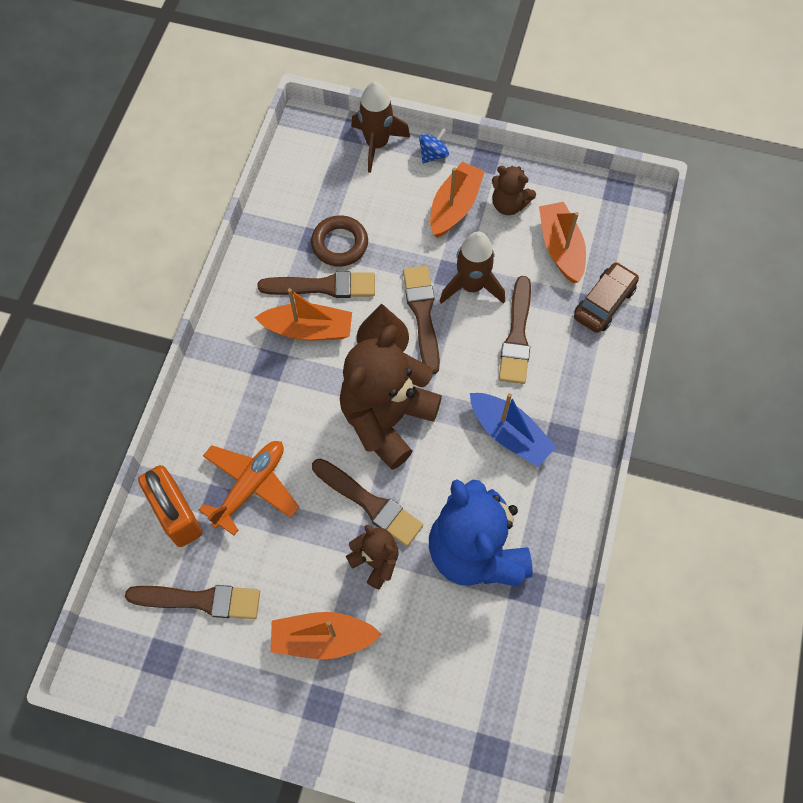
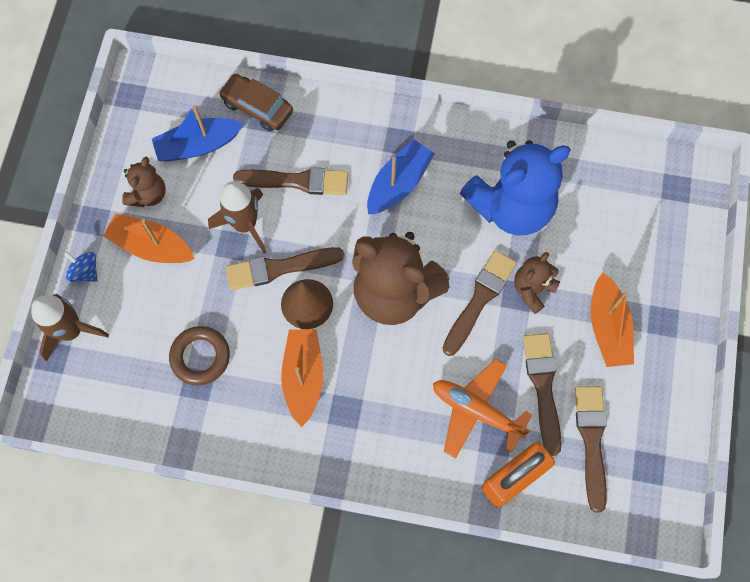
camera: 95 degrees left, 5 degrees up
(323, 286) = (252, 368): brown brush -> brown brush (543, 387)
(560, 248) = (198, 145): orange boat -> blue boat

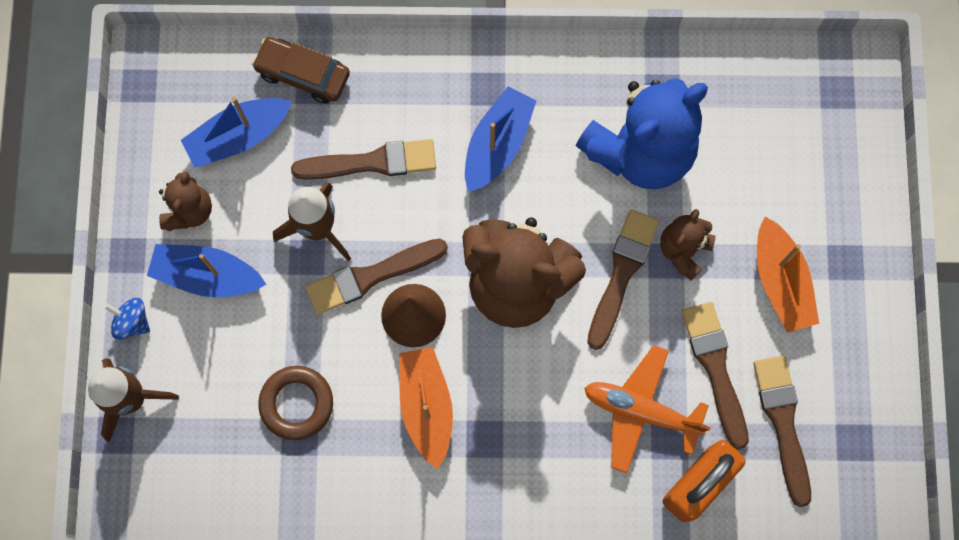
camera: 10 degrees left, 5 degrees up
(151, 246) = (208, 276): orange boat -> blue boat

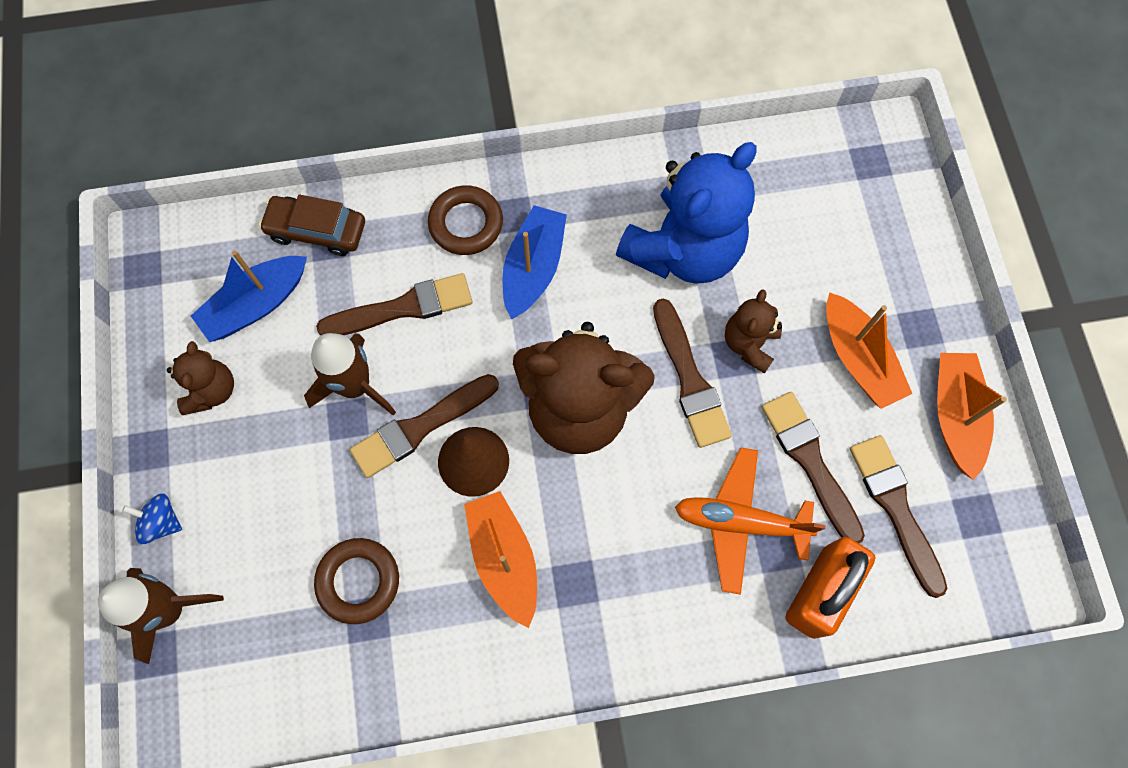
camera: 10 degrees left, 5 degrees down
(208, 276) = (240, 457): blue boat -> none
(442, 90) = (466, 224): none -> brown ring
(621, 274) = (689, 379): brown brush -> brown brush turned 150 degrees clockwise
(857, 350) = (955, 416): none -> orange boat

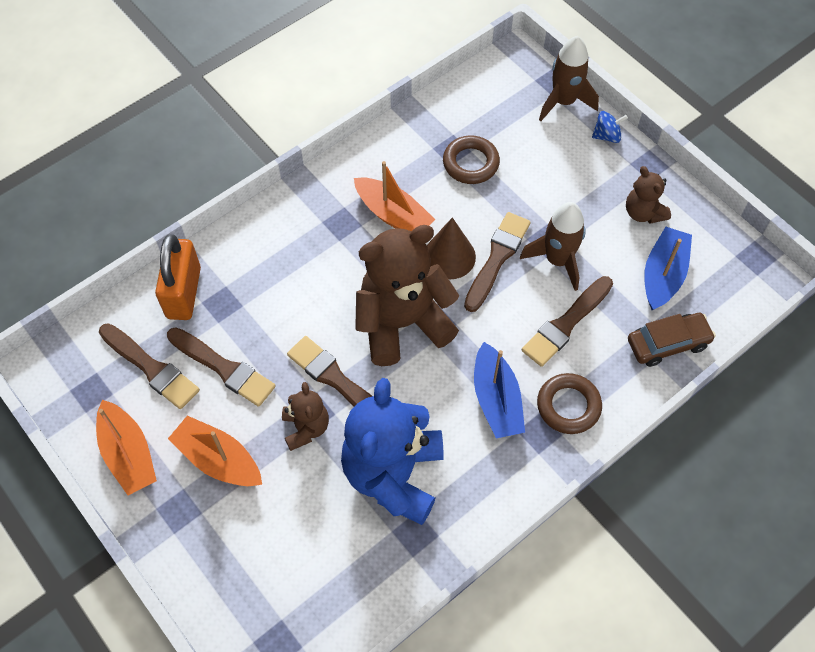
camera: 150 degrees right, 10 degrees down
(740, 522) = (254, 307): orange plane -> none

